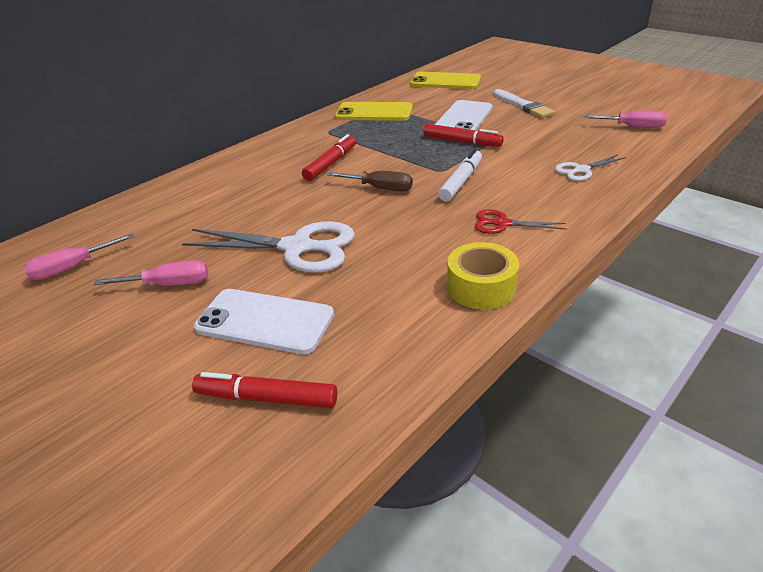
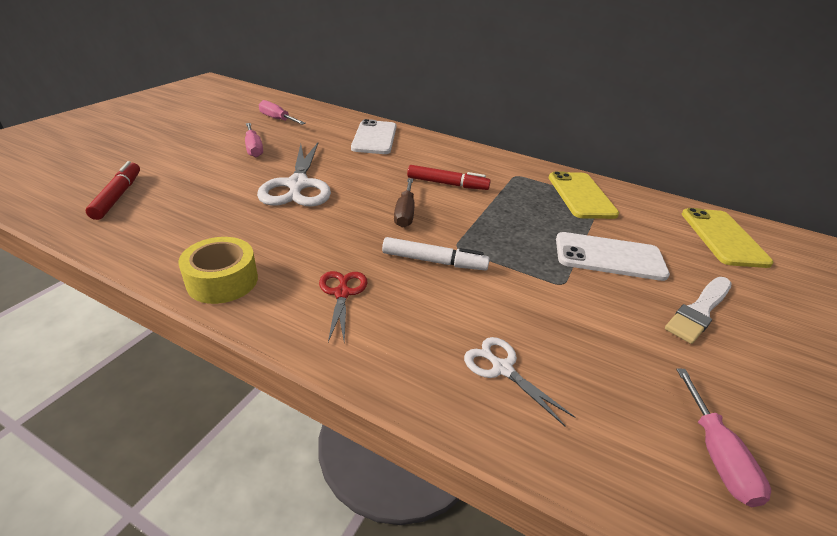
camera: 70 degrees right, 0 degrees up
(264, 321) = (201, 185): white phone -> white phone (374, 138)
(462, 142) = (538, 258): red marker -> none

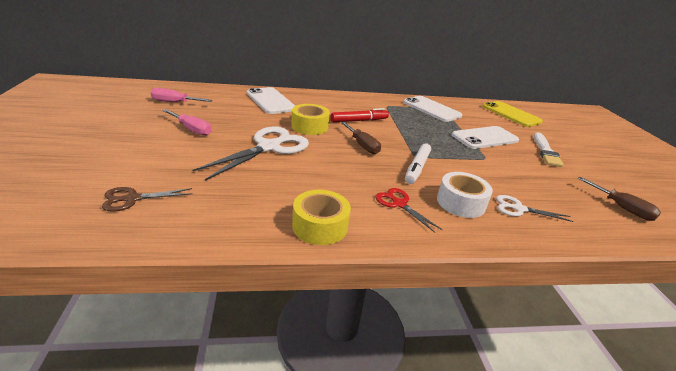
camera: 35 degrees left, 5 degrees down
(118, 196) = (132, 199): red marker -> brown scissors
(298, 185) = (269, 147): white scissors -> white scissors turned 105 degrees counterclockwise
(375, 175) = (309, 126): none -> yellow tape
(425, 324) = (461, 203): none -> white tape
(434, 261) = (417, 168): white marker -> white marker turned 135 degrees clockwise
(581, 195) = (431, 109): yellow phone -> white phone
(716, 455) = (622, 208): pink screwdriver -> brown screwdriver

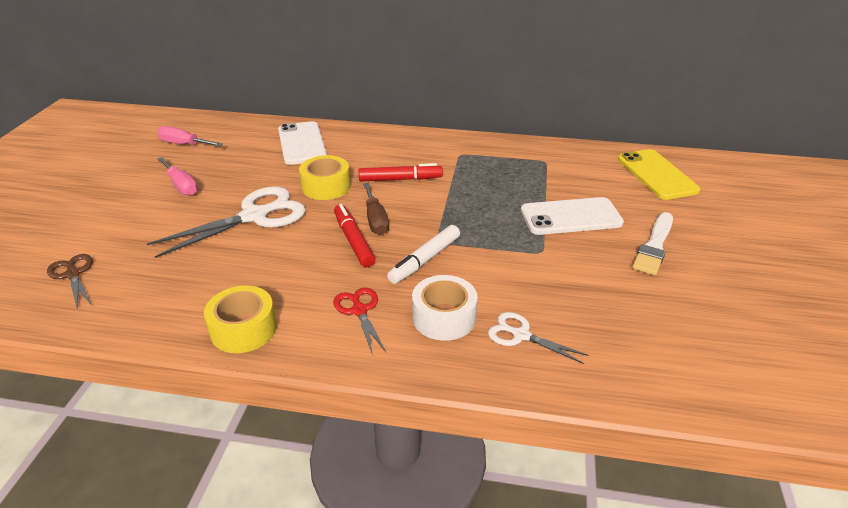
camera: 20 degrees right, 5 degrees up
(132, 199) = (73, 274): brown scissors -> brown scissors turned 60 degrees clockwise
(357, 159) = (353, 240): none -> red marker
(431, 109) = (527, 162): white phone -> none
(622, 208) = (692, 352): brown screwdriver -> none

